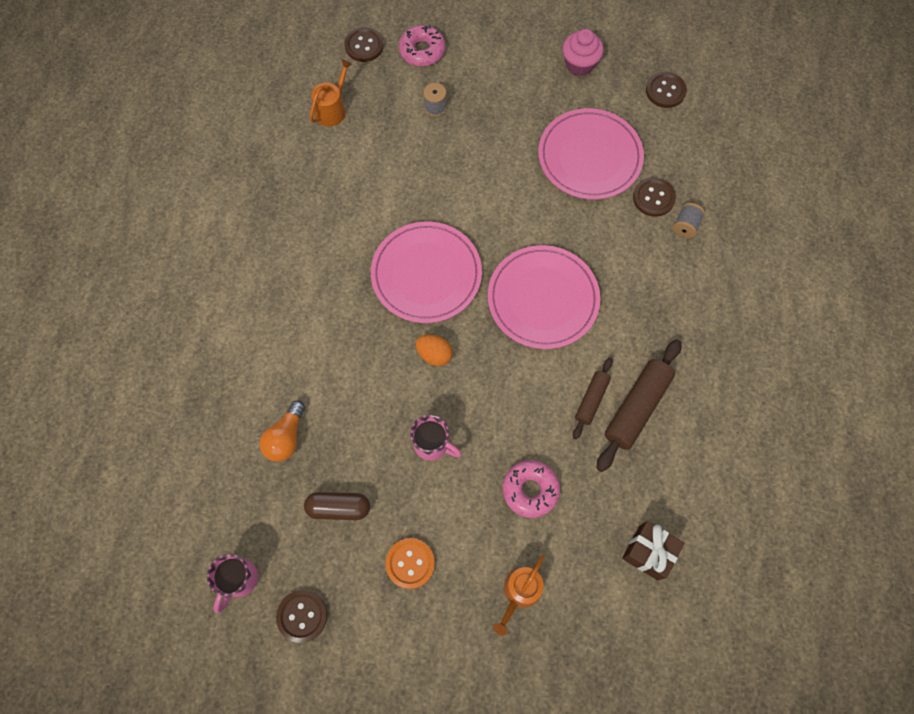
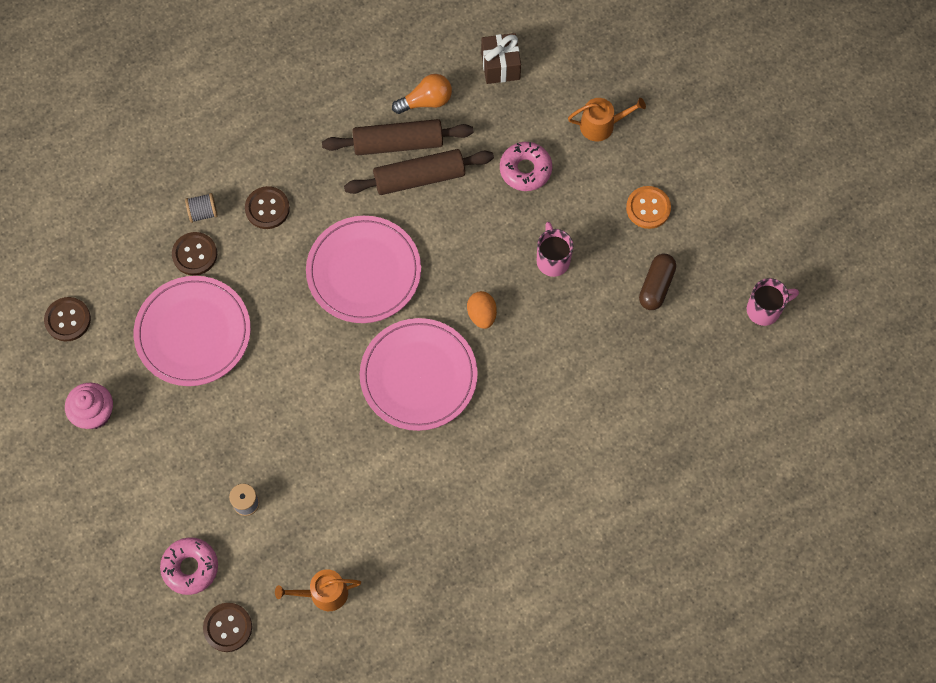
camera: 130 degrees left, 0 degrees up
(286, 438) = (642, 367): orange light bulb -> orange light bulb (426, 101)
(302, 616) = (746, 248): brown button -> brown button (267, 208)
(339, 507) = (656, 286): brown capsule -> brown capsule turned 60 degrees clockwise
(591, 400) = (419, 177): brown rolling pin -> brown rolling pin, size x1.71

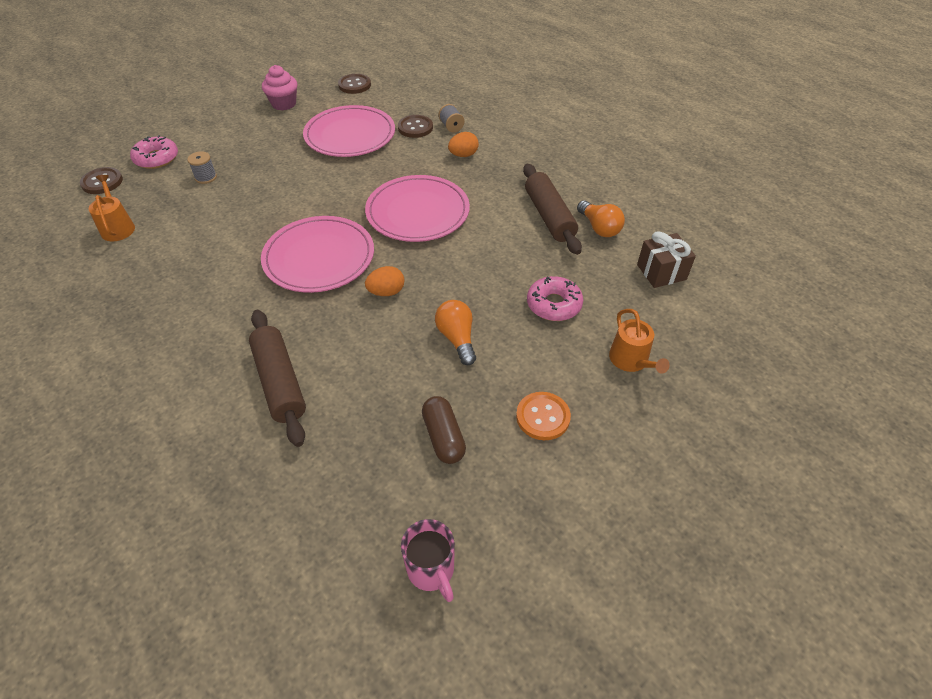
camera: 80 degrees right, 20 degrees down
(267, 208) = (463, 155): brown button -> orange egg
(419, 177) = (519, 233): brown rolling pin -> brown rolling pin (280, 382)
(552, 260) = (457, 338): pink mug -> orange light bulb
(656, 286) = (443, 437): brown capsule -> brown capsule turned 60 degrees clockwise

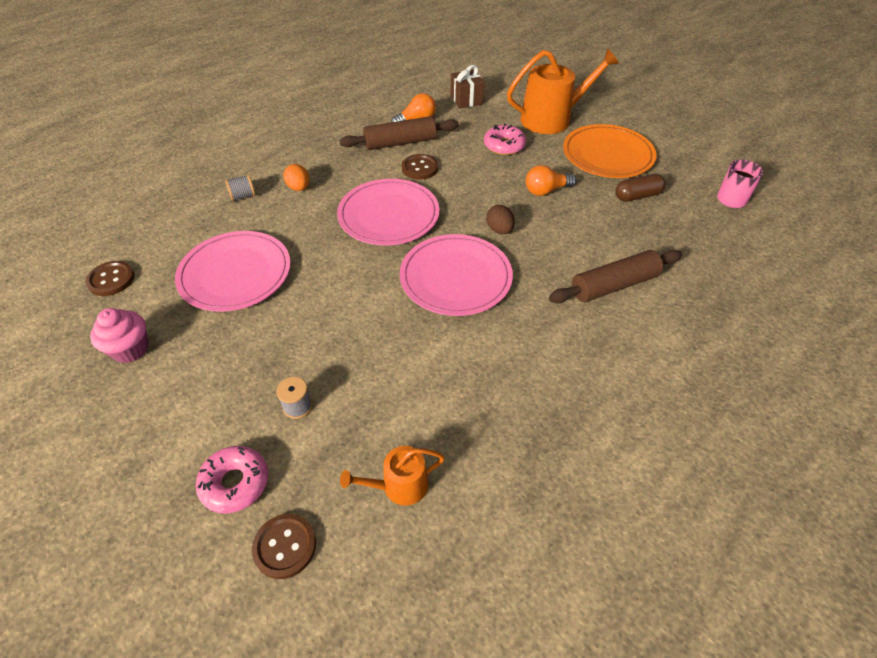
camera: 90 degrees left, 0 degrees up
(386, 292) = (499, 230): orange egg -> brown egg
(415, 128) = (236, 222): brown button -> brown button (420, 168)
(543, 417) = (607, 155): orange button -> orange plate
(631, 361) = (552, 119): orange watering can -> orange watering can, size x1.90

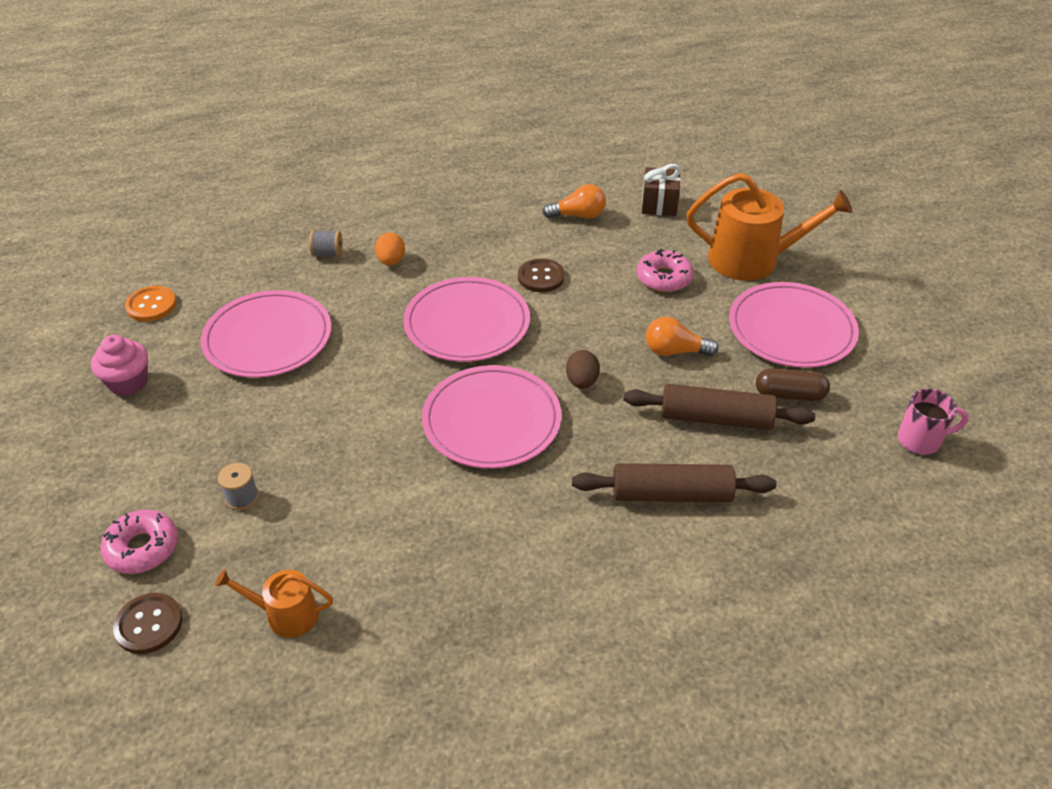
camera: 25 degrees right, 5 degrees down
(111, 280) = (151, 305): brown button -> orange button
(400, 142) = (540, 238): brown rolling pin -> brown rolling pin (715, 418)
(607, 155) = (791, 329): orange plate -> pink plate

